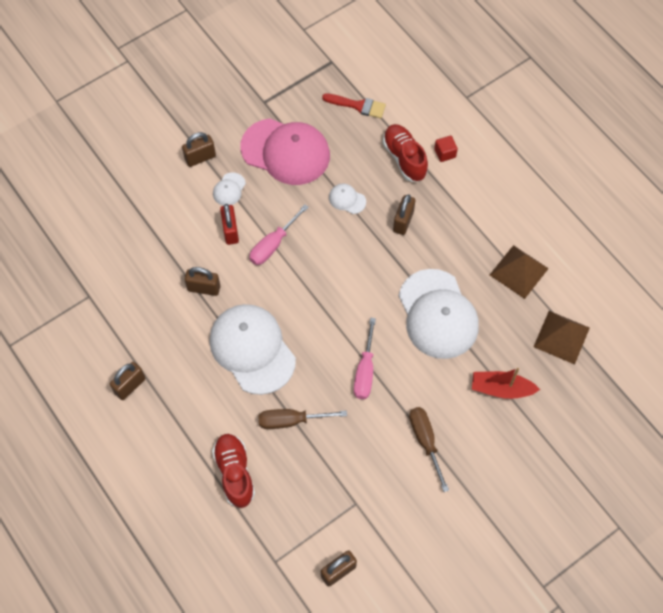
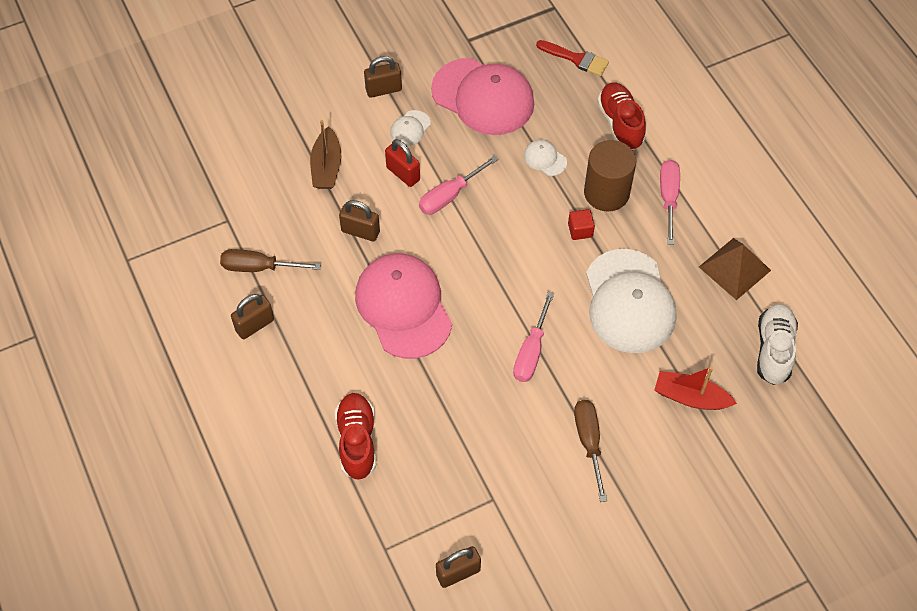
camera: 10 degrees right, 5 degrees down
(164, 235) = (326, 166): none -> brown boat
(230, 231) = (403, 174): red padlock -> red padlock turned 45 degrees counterclockwise
(252, 349) = (403, 307): white cap -> pink cap
(291, 420) = (434, 393): brown screwdriver -> brown screwdriver (259, 267)
(403, 221) = (606, 192): brown padlock -> brown cylinder
(445, 153) = (669, 125): red cube -> red cube (580, 230)
(455, 218) = (668, 198): none -> pink screwdriver
(561, 337) = (773, 350): brown pyramid -> white shoe

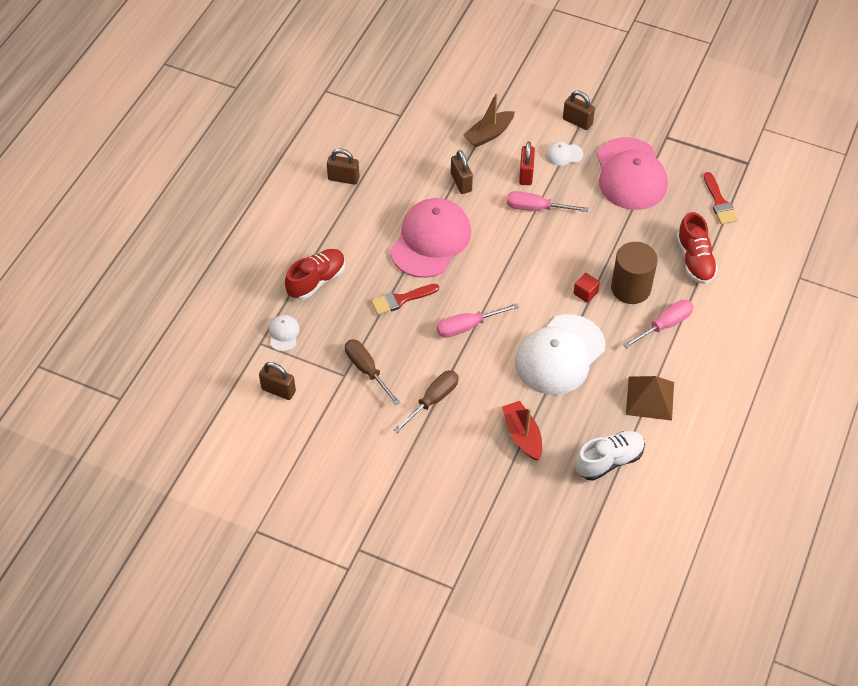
camera: 50 degrees right, 5 degrees down
(259, 267) = (384, 153): brown screwdriver -> brown screwdriver (367, 370)
(449, 383) = (401, 299): none -> red brush
(545, 159) = (619, 238): white cap -> white cap (284, 334)
(620, 123) = (695, 260): red shoe -> red shoe turned 135 degrees clockwise

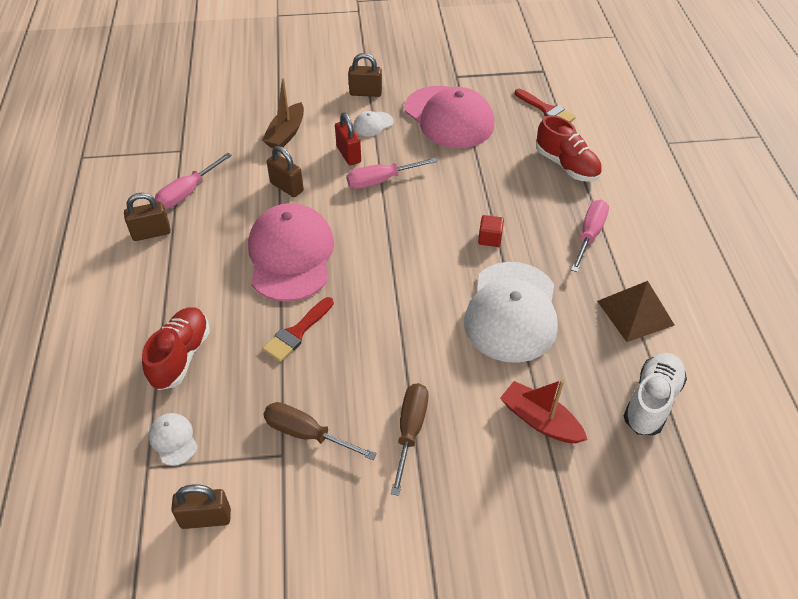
camera: 30 degrees left, 5 degrees down
(467, 326) = (392, 327): pink screwdriver -> pink screwdriver (188, 192)
(630, 288) = (529, 215): brown cylinder -> none

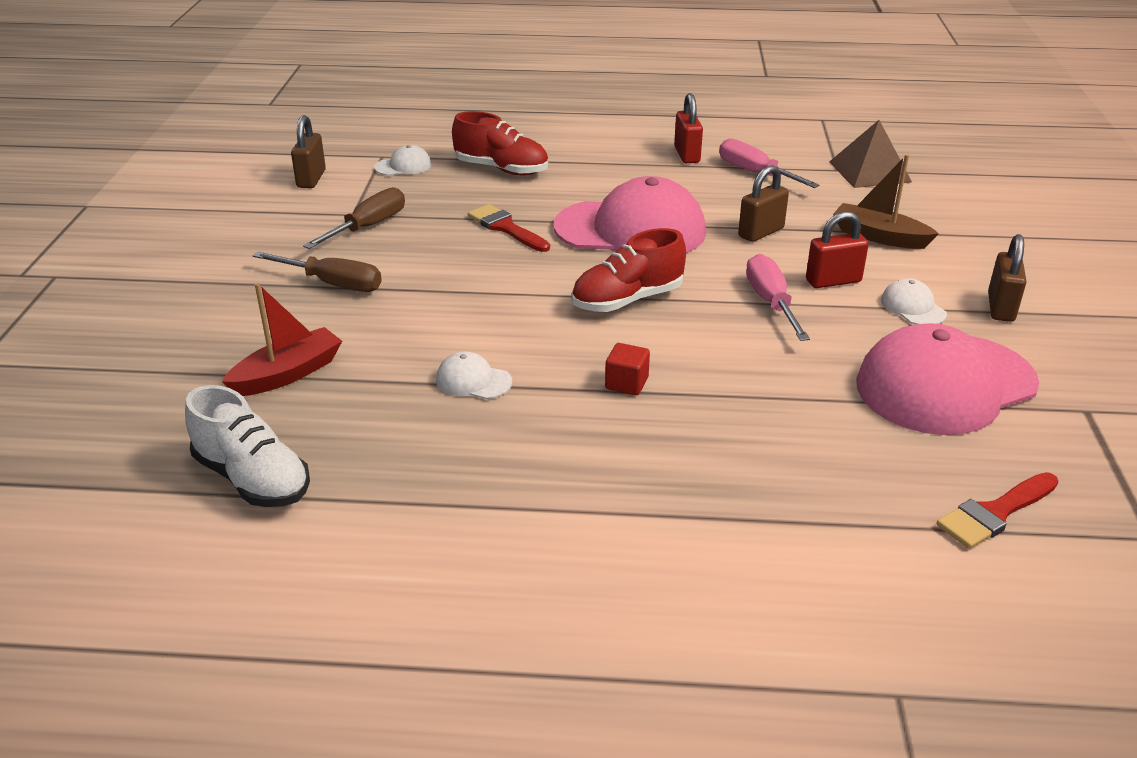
camera: 100 degrees right, 15 degrees down
(151, 233) = (686, 155): brown padlock -> red padlock
(512, 312) = (473, 381): white cap -> white cap, size x0.42
(566, 165) = (808, 504): red shoe -> red shoe (627, 300)
(589, 235) = (611, 492): pink screwdriver -> none
(635, 313) = (419, 505): brown pyramid -> brown pyramid (869, 171)

